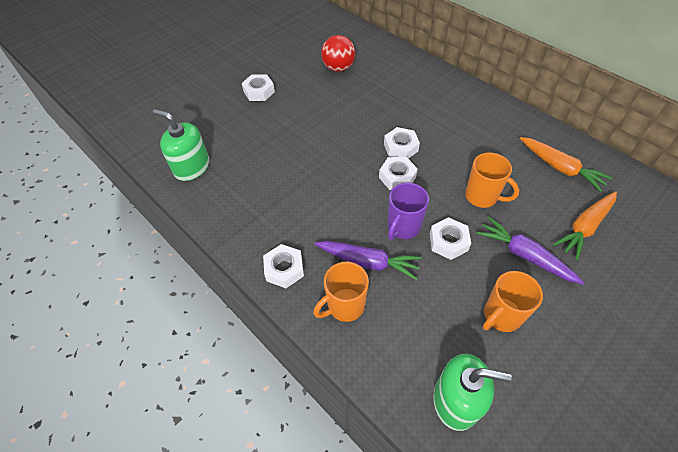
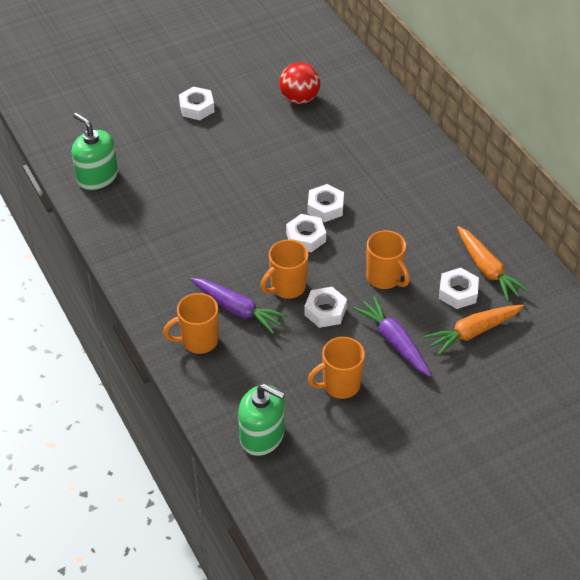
camera: 15 degrees right, 5 degrees down
(284, 269) = (155, 296): white nut -> white nut (458, 292)
(403, 227) = (287, 287): purple mug -> orange mug

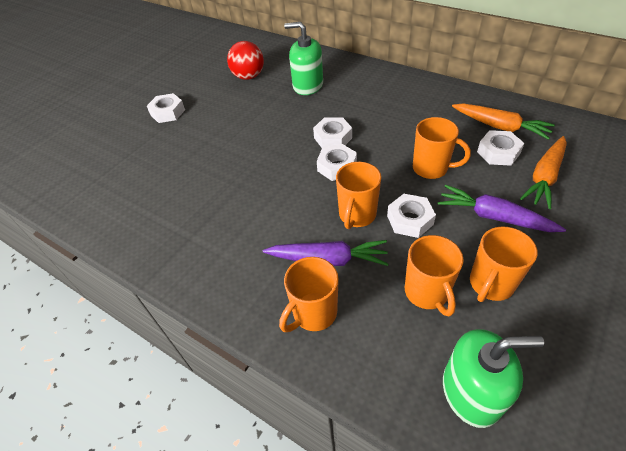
camera: 25 degrees left, 0 degrees up
(97, 177) = (104, 201): green soap dispenser -> green soap dispenser (308, 85)
(288, 367) = (427, 293): none -> orange mug

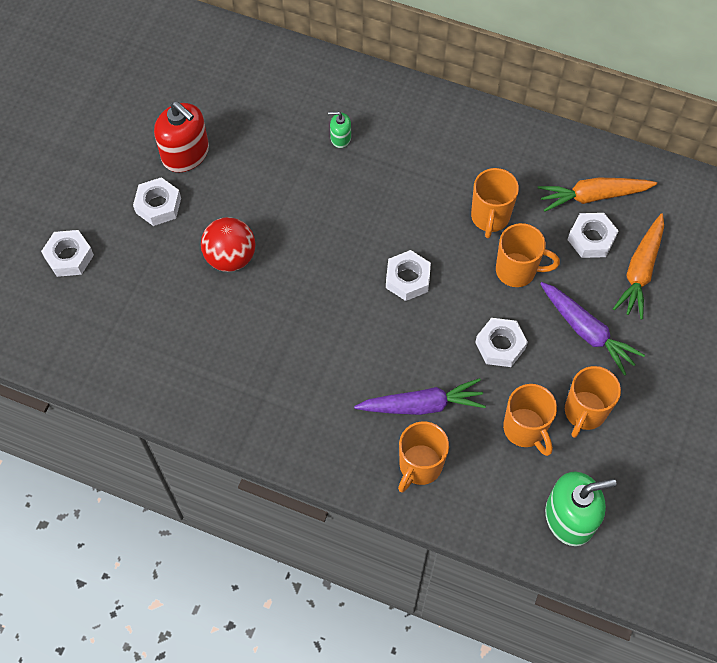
camera: 15 degrees left, 15 degrees up
(199, 88) = (185, 153): none -> red soap dispenser
(248, 76) = (251, 125): red ball -> red ball (230, 257)
(308, 85) = (340, 138): green soap dispenser -> green soap dispenser, size x0.50
(333, 138) = (393, 232): white nut -> white nut (69, 257)
(357, 215) = (442, 346): orange mug -> orange mug (490, 217)
(494, 217) = (587, 331): purple carrot -> purple carrot turned 150 degrees counterclockwise
(500, 127) = (593, 196): orange carrot -> orange carrot turned 150 degrees clockwise

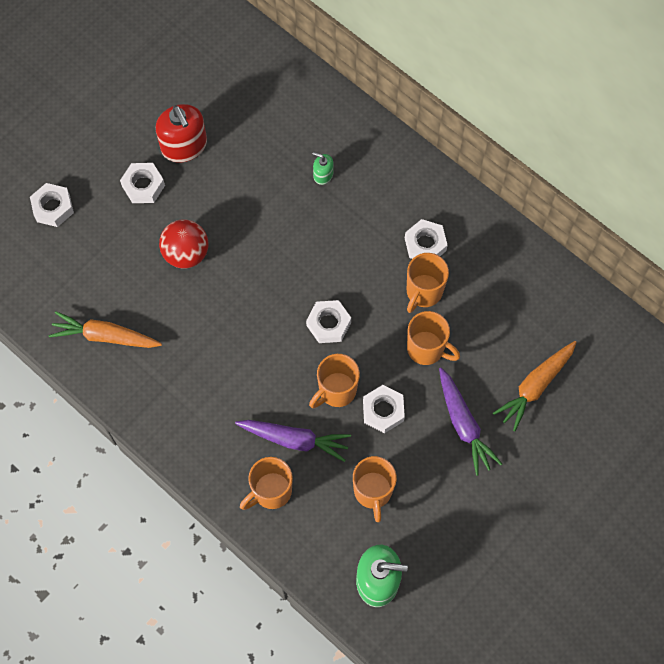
camera: 20 degrees right, 5 degrees up
(584, 412) = (430, 495): orange mug -> orange mug (336, 391)
(591, 239) = (504, 342): white nut -> white nut (425, 244)
(593, 196) = (524, 303): orange carrot -> orange carrot (105, 336)

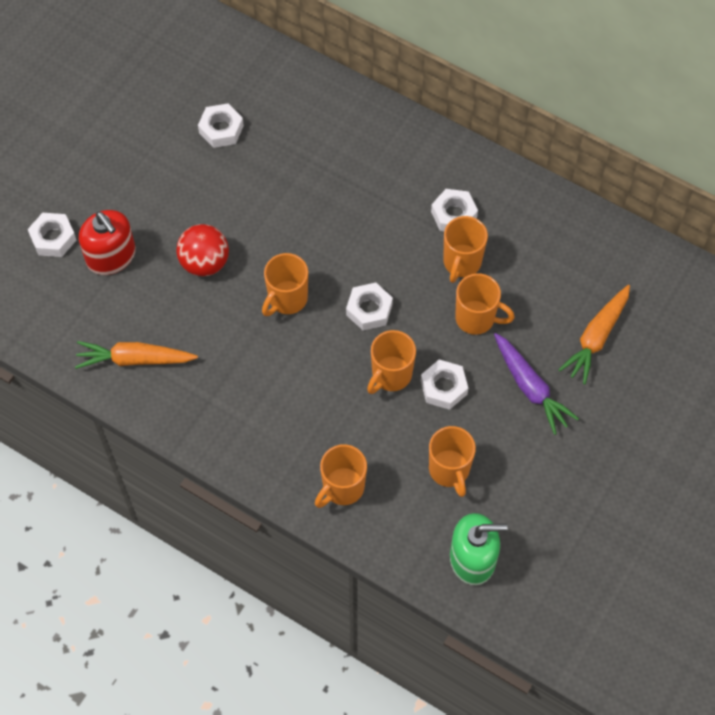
camera: 10 degrees left, 5 degrees down
(143, 186) = (146, 202): white nut -> white nut (221, 129)
(184, 146) = (181, 155): red soap dispenser -> red soap dispenser (111, 256)
(255, 301) = (287, 299): none -> orange mug
(295, 439) = (357, 431): purple carrot -> none
(323, 175) = (333, 162): green soap dispenser -> none

